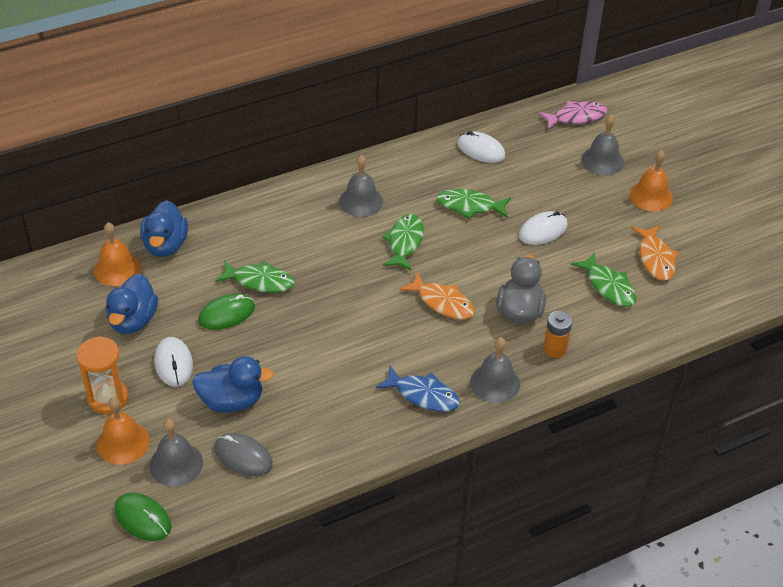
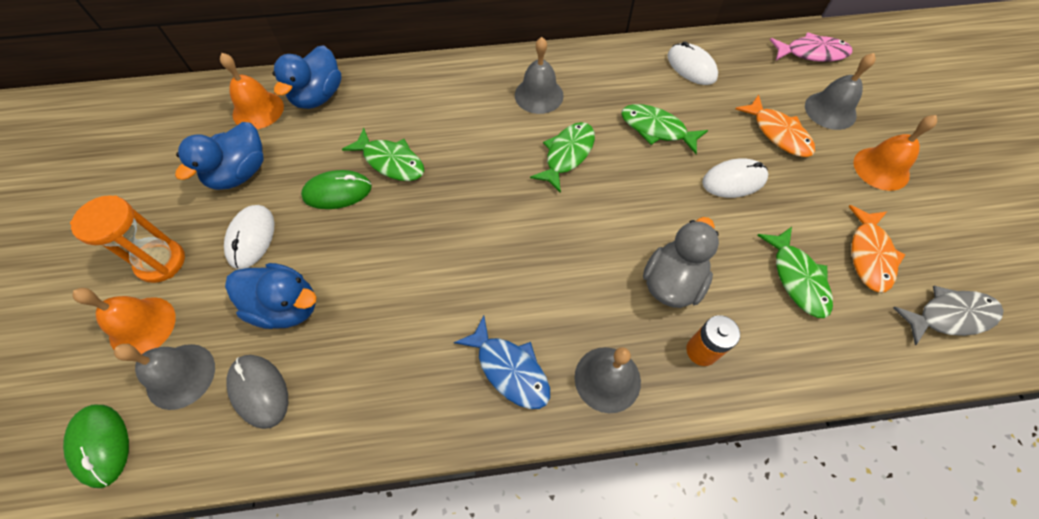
camera: 20 degrees right, 15 degrees up
(442, 302) = (582, 243): orange fish -> orange fish (778, 133)
(718, 284) = (949, 316): none -> grey fish

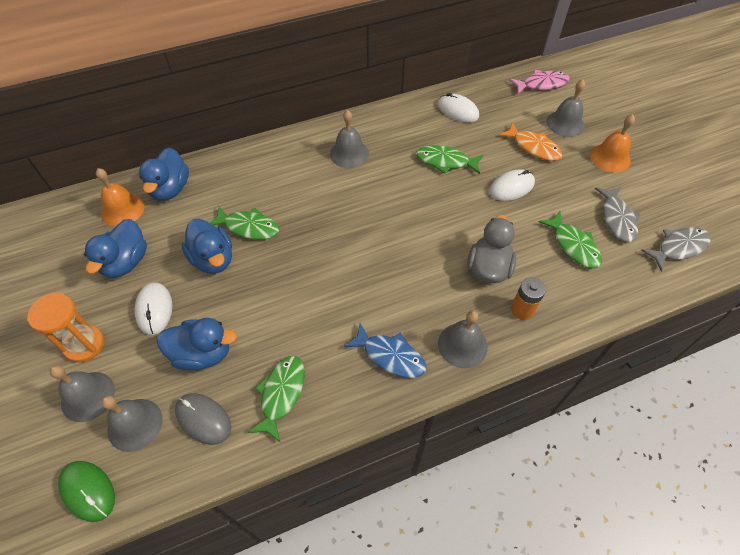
camera: 15 degrees left, 5 degrees down
(142, 326) = (88, 396): orange bell -> grey bell
(337, 192) = (213, 259): green mouse -> blue duck
(567, 155) = (385, 194): green fish -> green fish (281, 394)
(869, 255) = (617, 219): orange fish -> grey fish

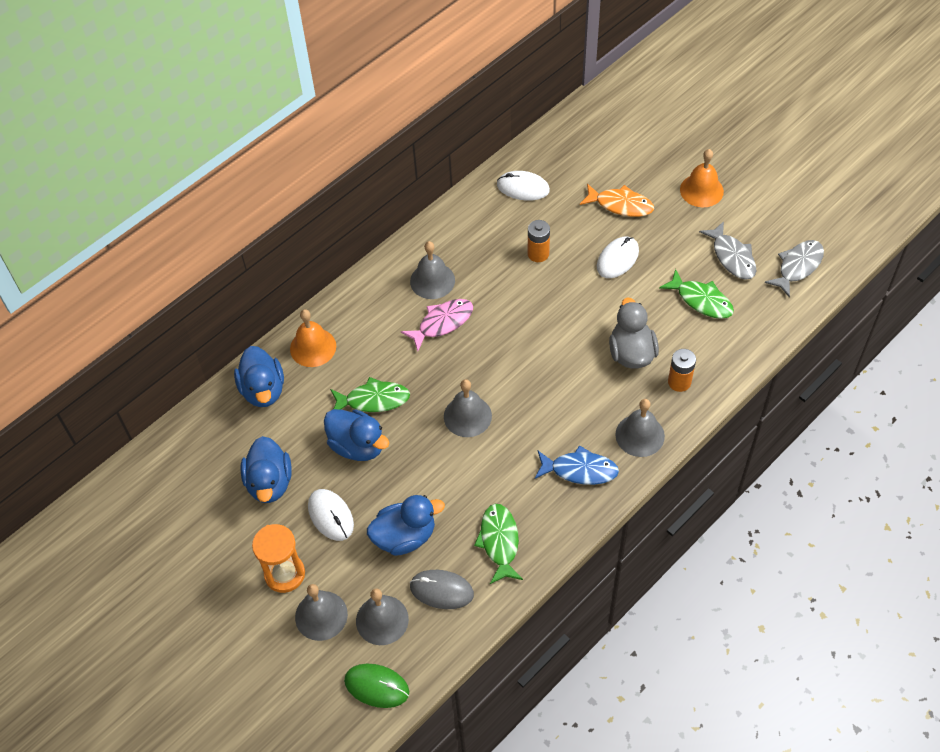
camera: 20 degrees left, 0 degrees up
(122, 210) = (227, 431): orange bell -> orange bell (313, 347)
(445, 161) = (538, 254): green fish -> orange battery
(541, 84) = (598, 123): pink fish -> pink fish (442, 323)
(565, 123) = (642, 165): grey bell -> grey bell (467, 416)

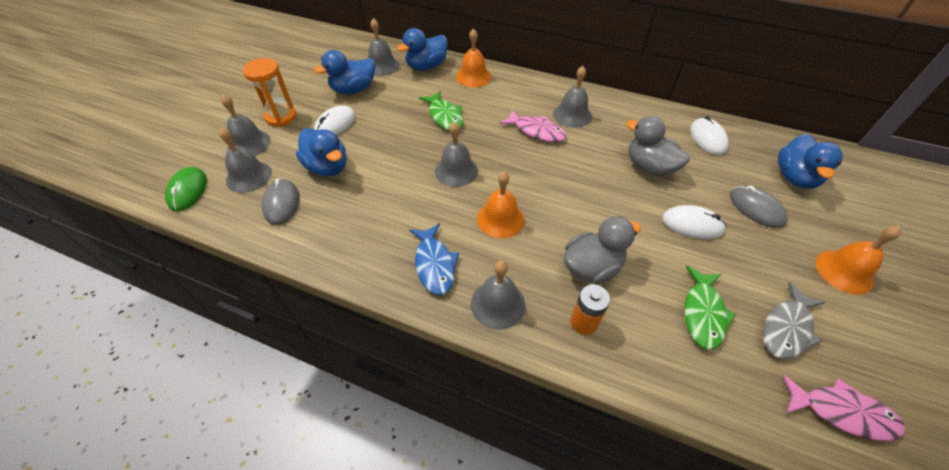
camera: 65 degrees right, 5 degrees down
(233, 439) = (382, 66): none -> grey bell
(357, 446) = (400, 120): blue duck -> blue duck (795, 177)
(499, 542) = (338, 227): green fish -> none
(538, 254) = (649, 167): orange battery -> grey duck
(549, 400) = (500, 219): none -> orange bell
(620, 205) = (756, 208): orange fish -> grey mouse
(798, 266) = (842, 412): grey fish -> pink fish

